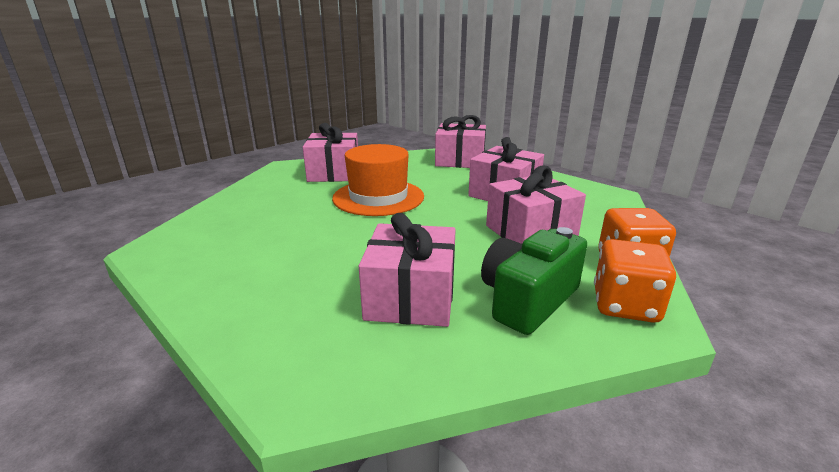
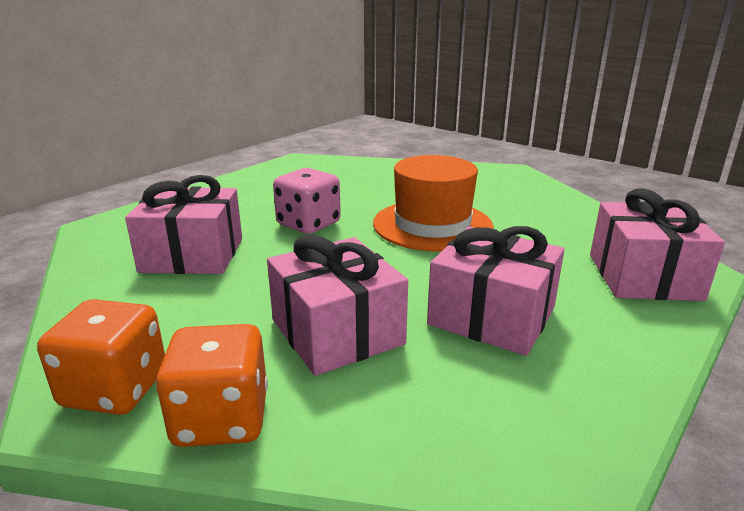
camera: 85 degrees right, 0 degrees up
(334, 173) = (504, 195): pink gift -> none
(357, 241) = (308, 224): none -> pink dice
(527, 300) = (161, 316): green camera -> none

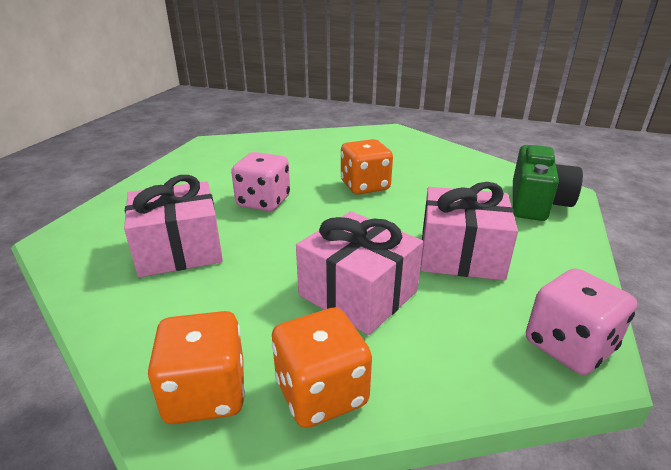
camera: 20 degrees left, 5 degrees up
(432, 225) = (365, 186): orange hat -> orange dice
(553, 449) = (568, 346): none -> pink dice
(643, 276) = (536, 202): pink gift -> green camera

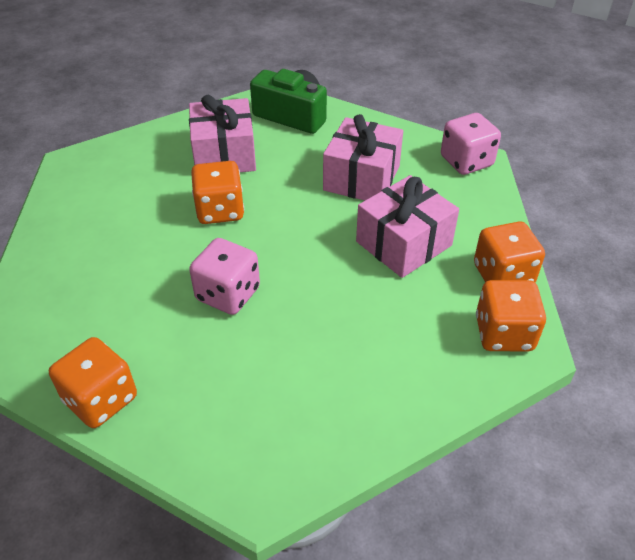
camera: 80 degrees left, 15 degrees up
(164, 173) = (101, 399): none -> orange dice
(179, 249) = (313, 364): pink gift -> pink gift (224, 154)

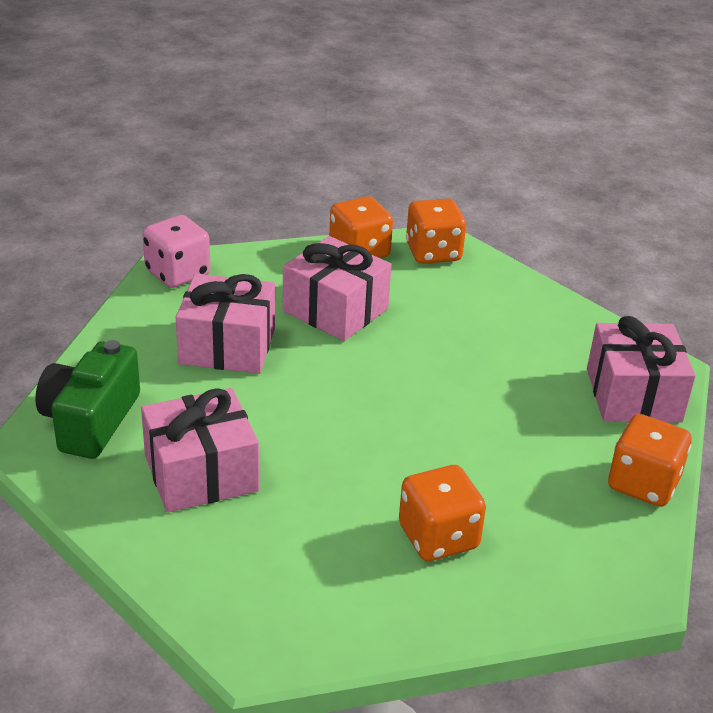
camera: 105 degrees left, 10 degrees down
(220, 210) = (324, 454): orange dice -> orange dice (438, 537)
(221, 439) = (633, 395): none -> pink gift
(228, 294) = (462, 422): pink dice -> none

